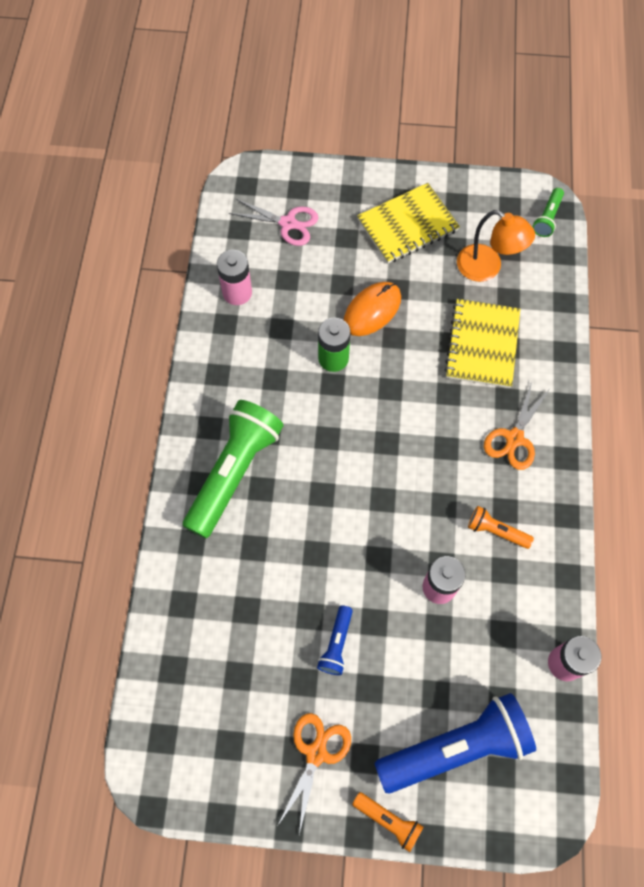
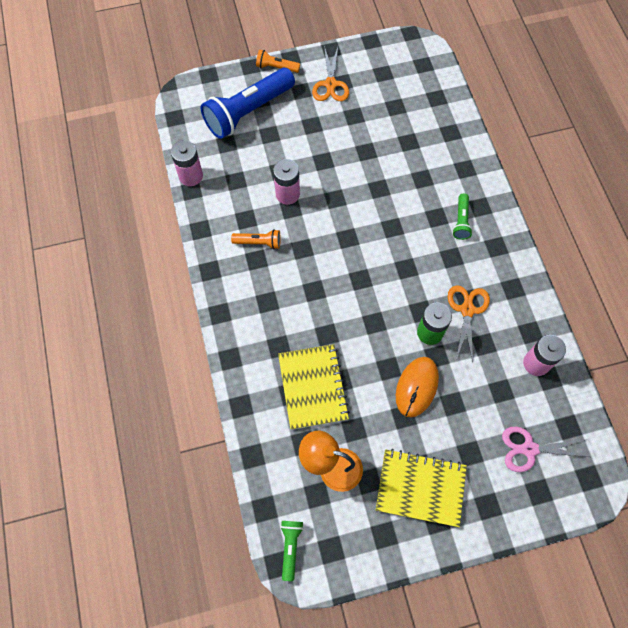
camera: 160 degrees right, 0 degrees up
(234, 473) = (461, 221): green flashlight -> green flashlight, size x0.45
(336, 644) = (342, 141): blue flashlight -> none
(407, 225) = (420, 488): yellow notebook -> yellow notebook turned 60 degrees clockwise
(514, 438) = (264, 315): orange scissors -> orange scissors (467, 310)

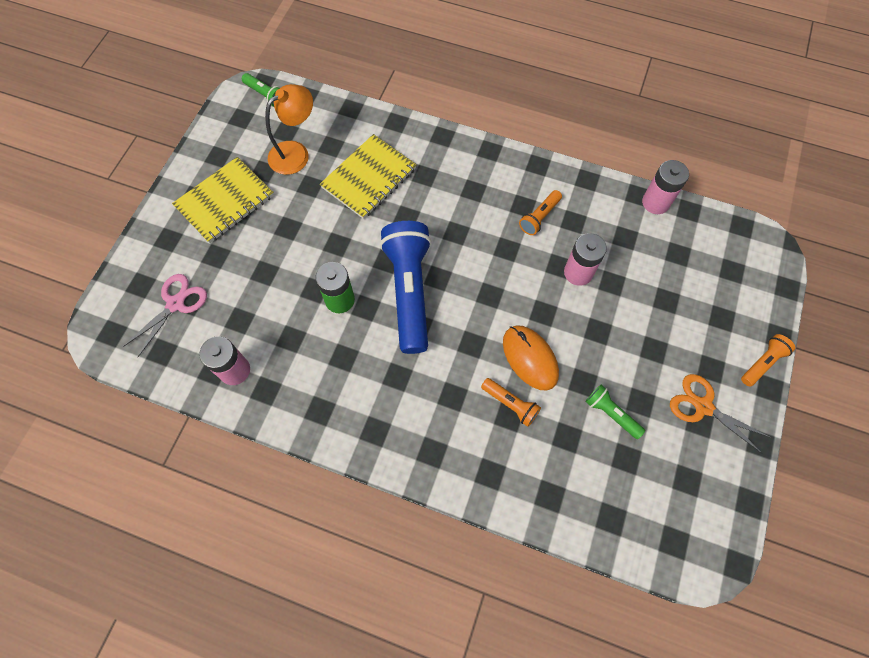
camera: 125 degrees right, 0 degrees up
(248, 112) = (710, 297): blue flashlight -> blue flashlight (409, 291)
(313, 387) = (369, 178): yellow notebook -> yellow notebook turned 75 degrees counterclockwise
(414, 182) = (510, 404): none -> orange flashlight
(416, 387) = (302, 254): orange mouse -> orange mouse (530, 358)
(461, 221) = (430, 417): green flashlight -> green flashlight (611, 414)
(467, 310) = (333, 349): orange scissors -> none

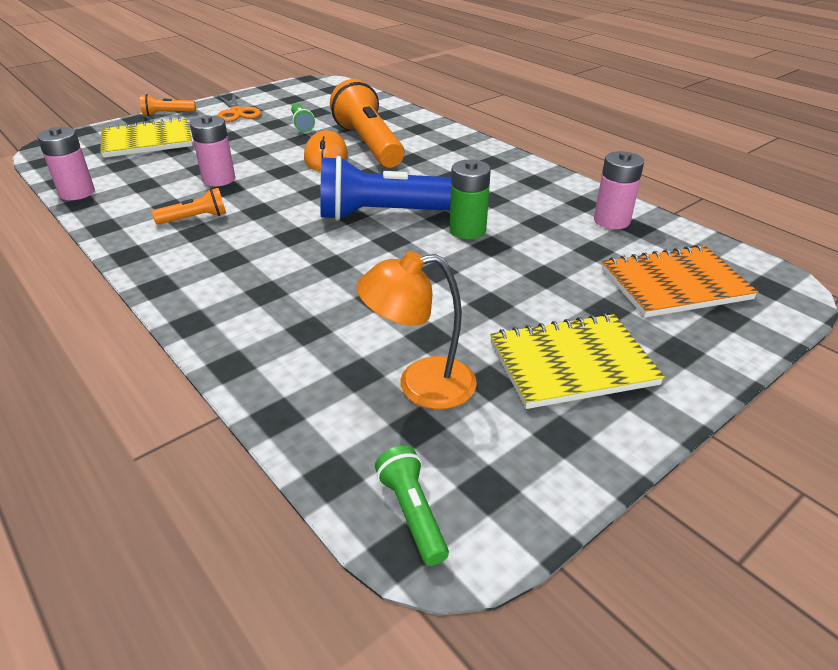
camera: 150 degrees left, 30 degrees down
(175, 304) = (674, 284): pink scissors -> orange notebook
(369, 178) = (339, 314): yellow notebook -> yellow notebook (147, 141)
(409, 291) = (389, 214): blue flashlight -> blue flashlight turned 60 degrees clockwise
(510, 404) = (369, 144): orange flashlight -> orange flashlight, size x2.20

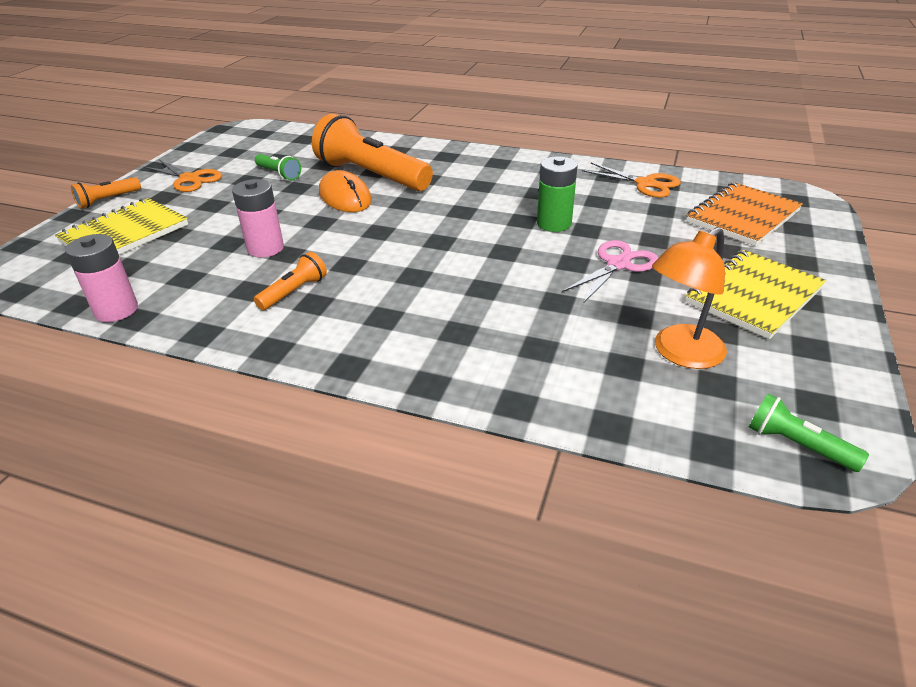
camera: 30 degrees left, 0 degrees up
(389, 214) = (473, 231): blue flashlight -> none
(476, 286) = (618, 264): none -> pink scissors
(611, 221) = (645, 184): pink battery -> orange scissors

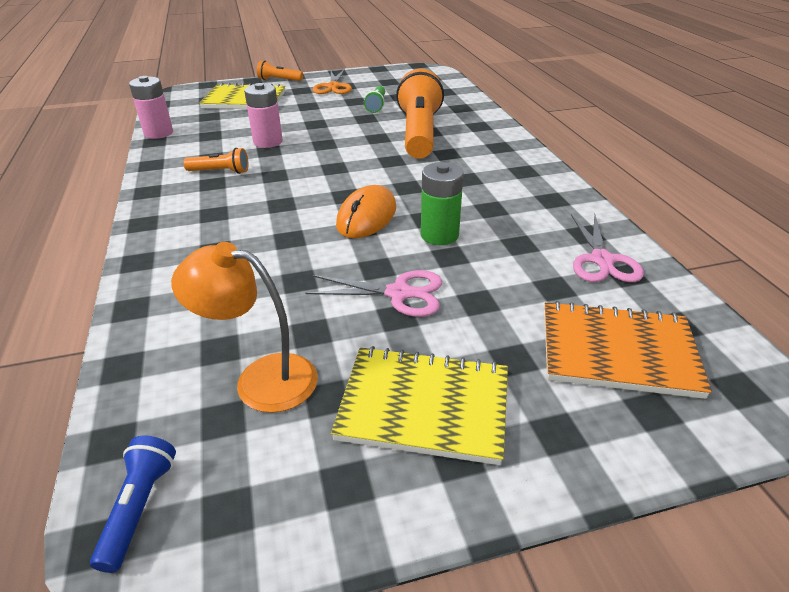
camera: 55 degrees right, 0 degrees up
(345, 197) = (372, 137): orange mouse -> orange mouse (366, 216)
(645, 184) = (602, 260): orange scissors -> pink scissors
(797, 445) = (139, 508): green flashlight -> blue flashlight

